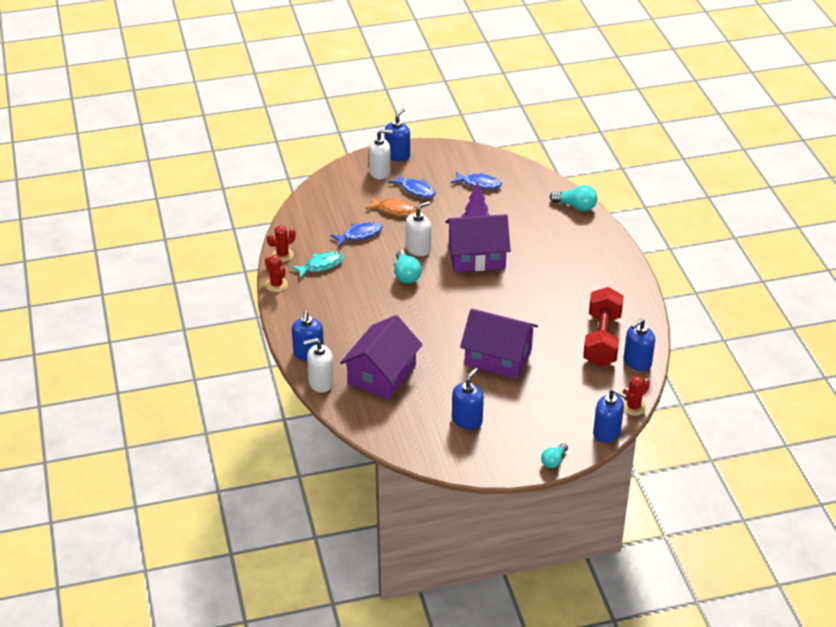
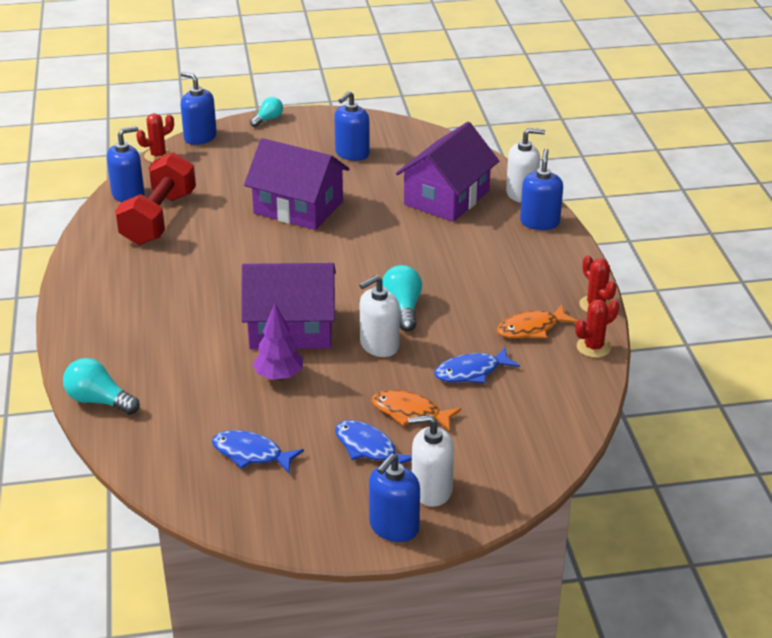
camera: 175 degrees left, 5 degrees down
(321, 265) = (531, 328): turquoise fish -> orange fish

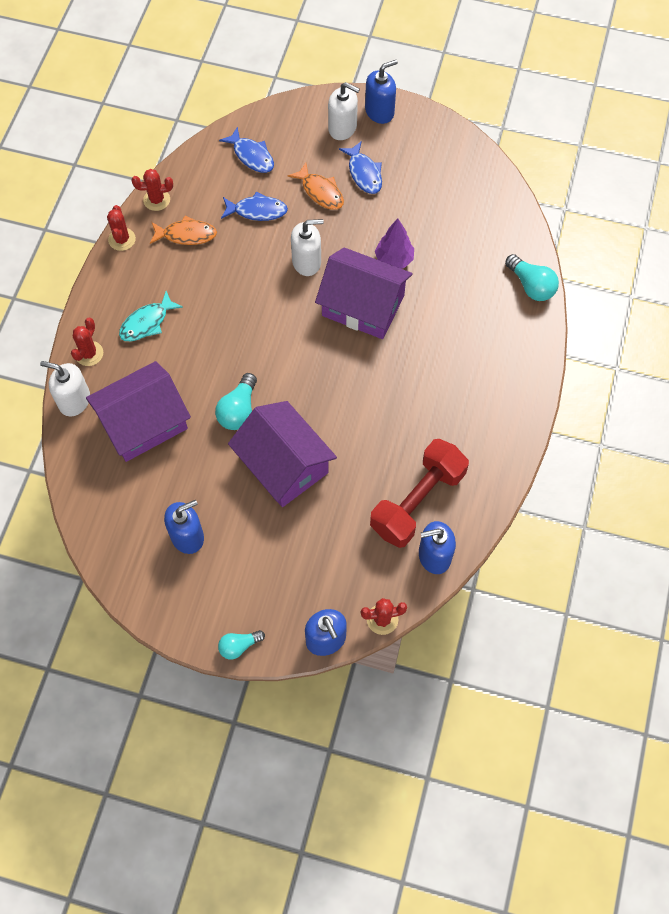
camera: 155 degrees left, 30 degrees up
(251, 454) = (442, 198): blue fish -> blue fish (251, 156)
(403, 308) = (267, 293): turquoise light bulb -> turquoise light bulb (238, 410)
(506, 255) = (147, 323): none -> turquoise fish
(539, 222) = (89, 353): blue soap dispenser -> red cactus

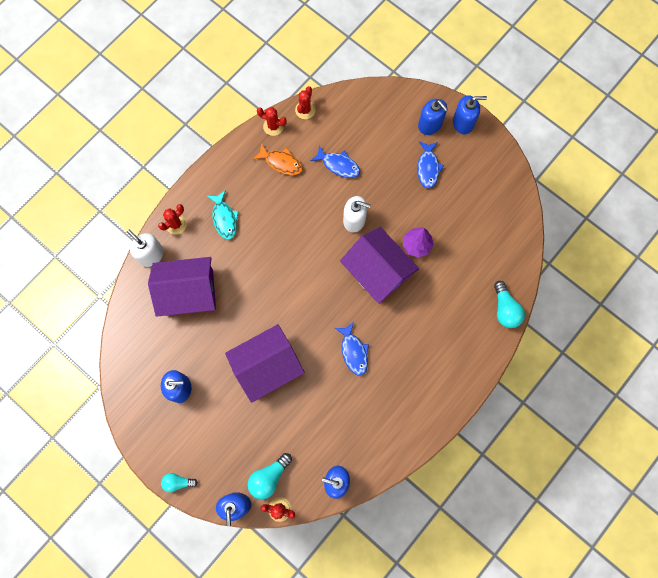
camera: 25 degrees right, 10 degrees up
(122, 239) = (236, 147): red cactus -> red cactus (305, 110)
(147, 323) = (224, 218): turquoise fish -> turquoise fish turned 90 degrees counterclockwise
(238, 410) = (255, 312): turquoise light bulb -> turquoise light bulb (269, 477)
(251, 156) = (355, 120): blue fish -> blue fish (353, 351)
(283, 464) = (267, 366): purple house -> purple house turned 75 degrees clockwise
(320, 192) = (390, 169): orange fish -> none
(342, 128) = (430, 125): white soap dispenser -> blue soap dispenser
(417, 501) = (344, 435): red dumbbell -> none

